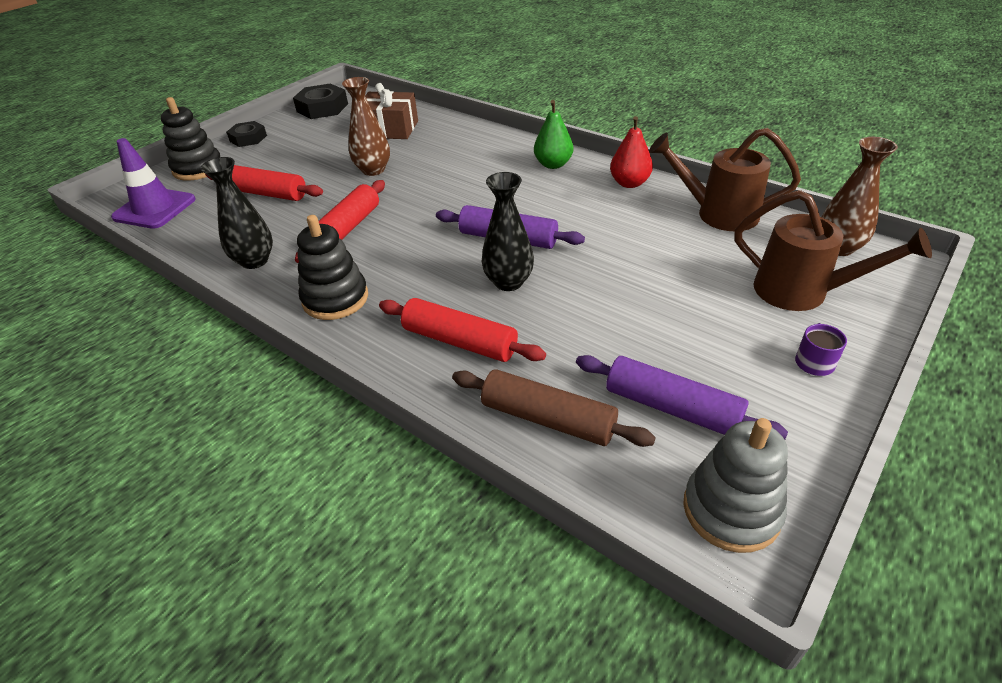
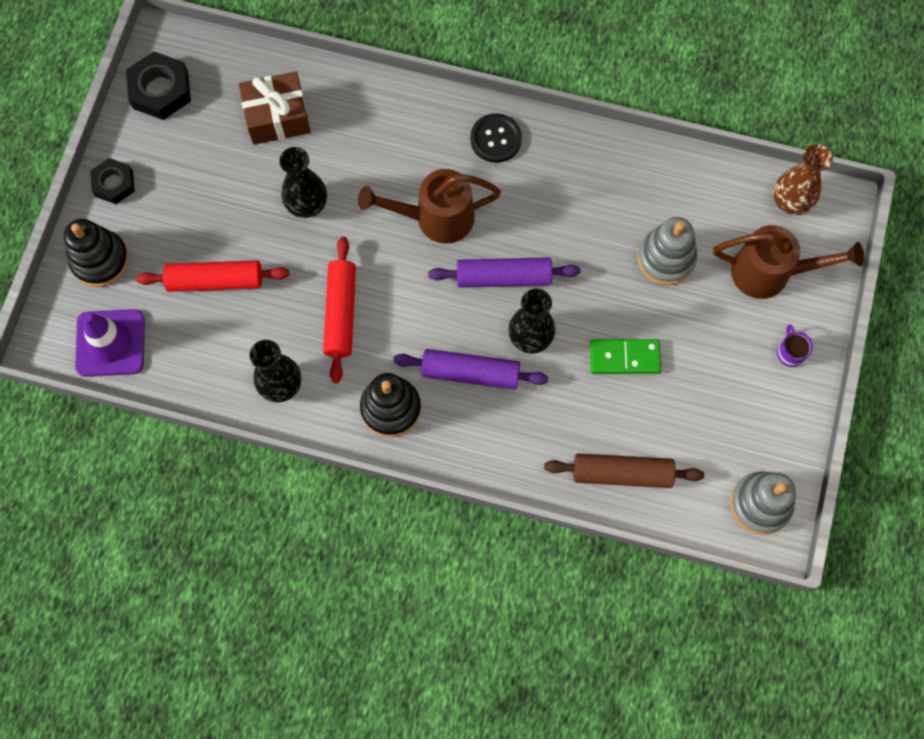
camera: 25 degrees left, 30 degrees up
(373, 170) = (307, 204): brown vase -> black vase
(460, 341) = (523, 421): red rolling pin -> none
(553, 164) = (495, 139): green pear -> black button
(602, 319) = (624, 357): none -> green domino
(629, 183) = (584, 152): red pear -> none
(672, 407) = (703, 432): purple rolling pin -> purple rolling pin (470, 372)
(682, 259) = (666, 258): none -> grey stacking toy
(718, 214) = (680, 180): brown watering can -> brown watering can (436, 218)

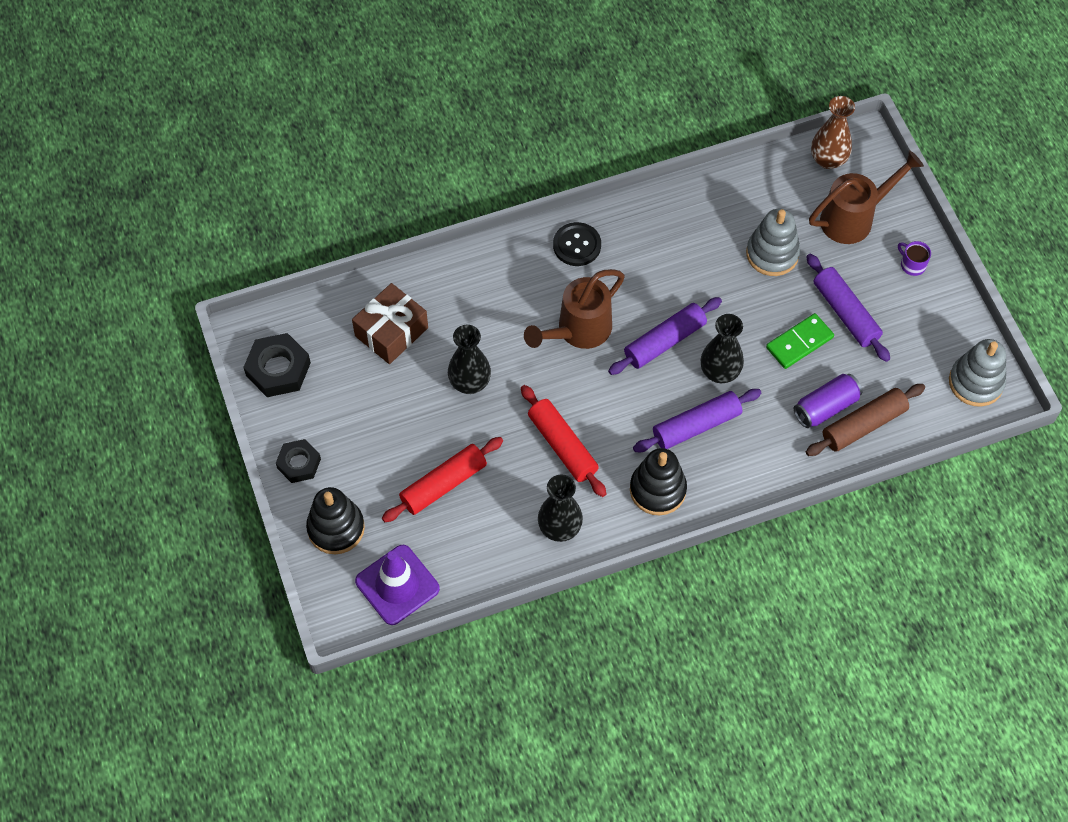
camera: 35 degrees left, 10 degrees down
(600, 433) = (825, 407): none -> purple can
(690, 357) = (845, 313): none -> purple rolling pin

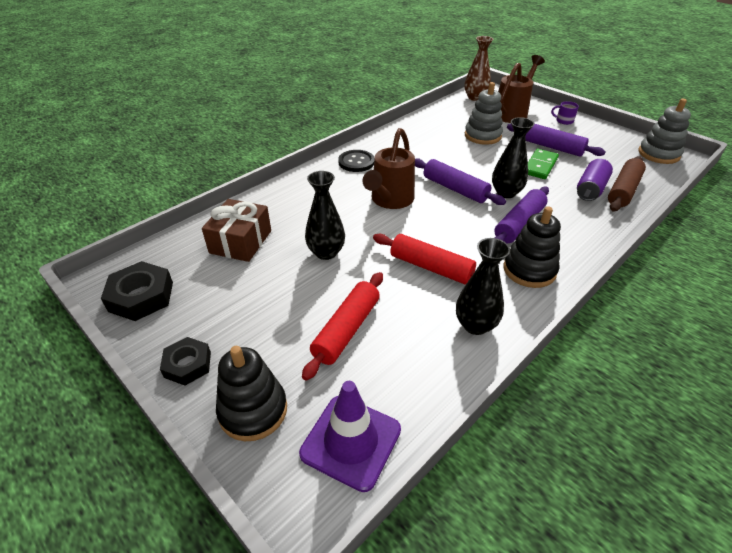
camera: 25 degrees left, 20 degrees down
(665, 342) = (455, 189): purple rolling pin -> purple rolling pin turned 75 degrees counterclockwise

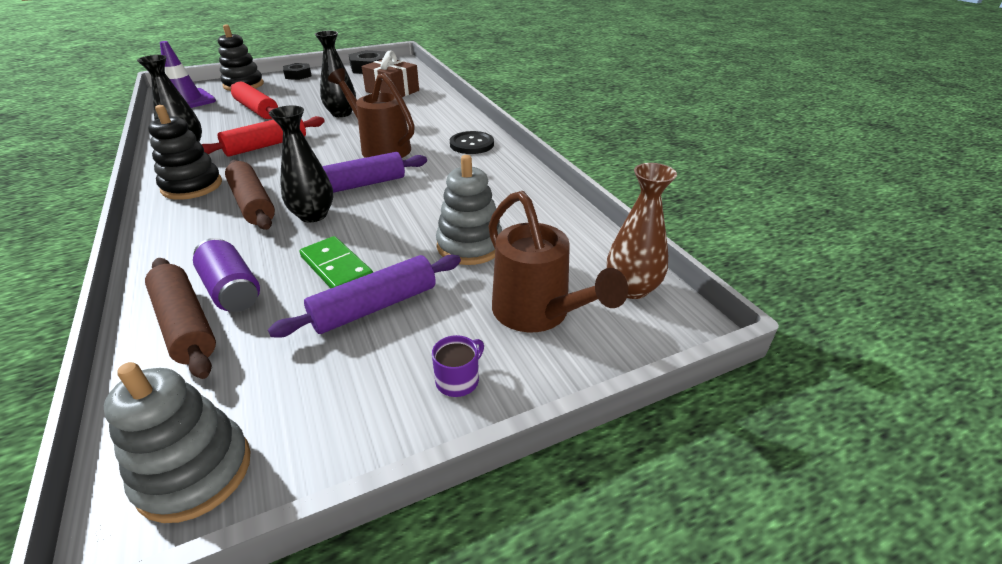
camera: 110 degrees right, 5 degrees down
(519, 224) = (253, 203): purple rolling pin -> brown rolling pin

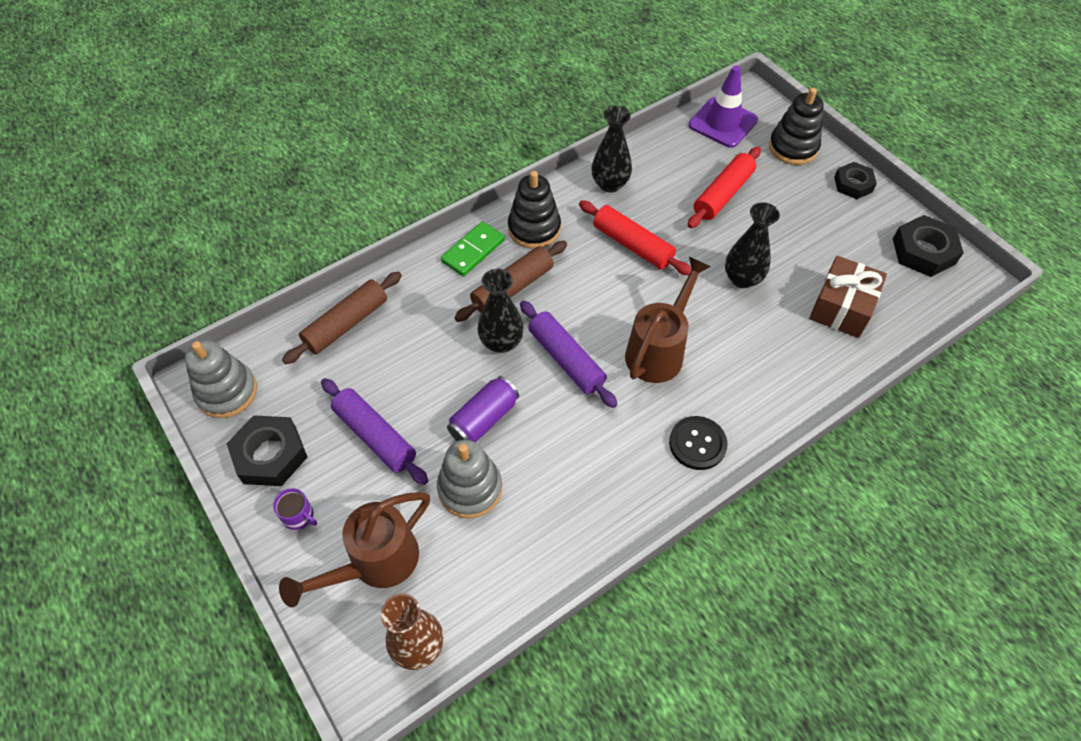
camera: 80 degrees right, 20 degrees up
(232, 290) = (387, 332): purple can -> purple can (484, 419)
(337, 267) = (423, 391): green domino -> green domino (473, 251)
(349, 411) = (270, 455): none -> black nut

